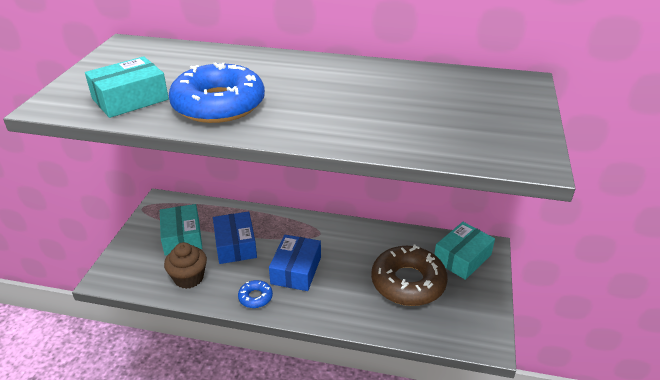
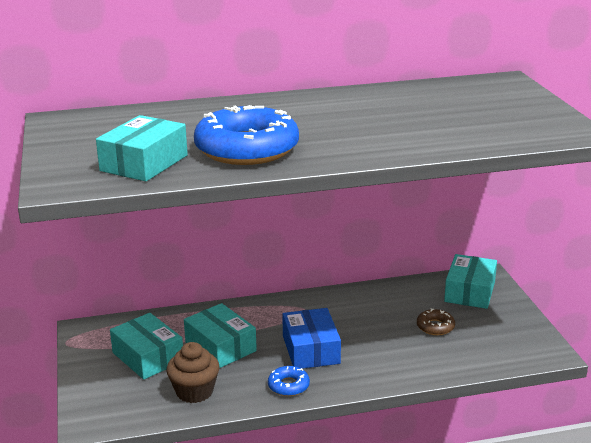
camera: 25 degrees left, 10 degrees down
(235, 245) = (220, 346): blue box -> turquoise box
(408, 282) = (435, 327): brown donut -> brown donut, size x0.45

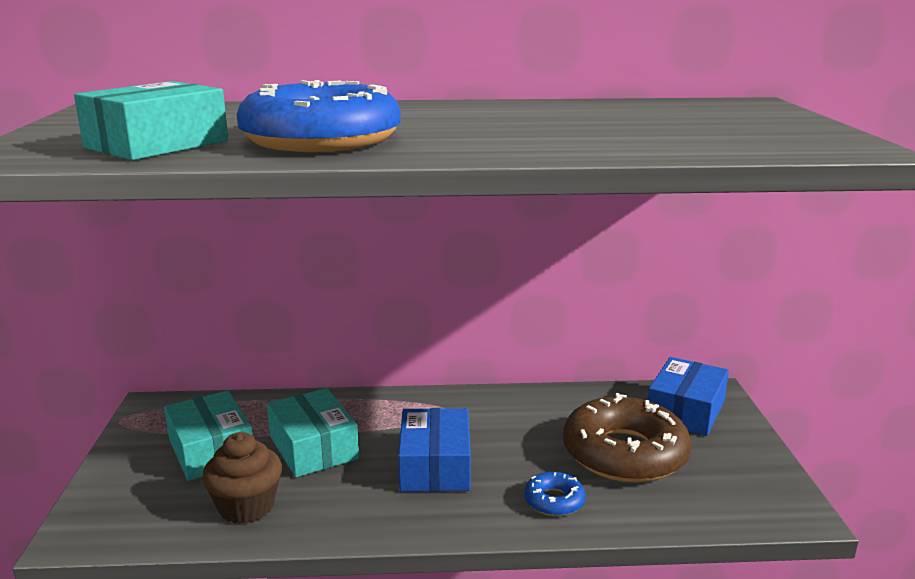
camera: 10 degrees right, 5 degrees down
(288, 386) = (382, 515): blue donut -> blue donut (554, 501)
(435, 327) = (624, 453): brown donut -> brown donut, size x2.24
(469, 291) = (685, 410): turquoise box -> blue box

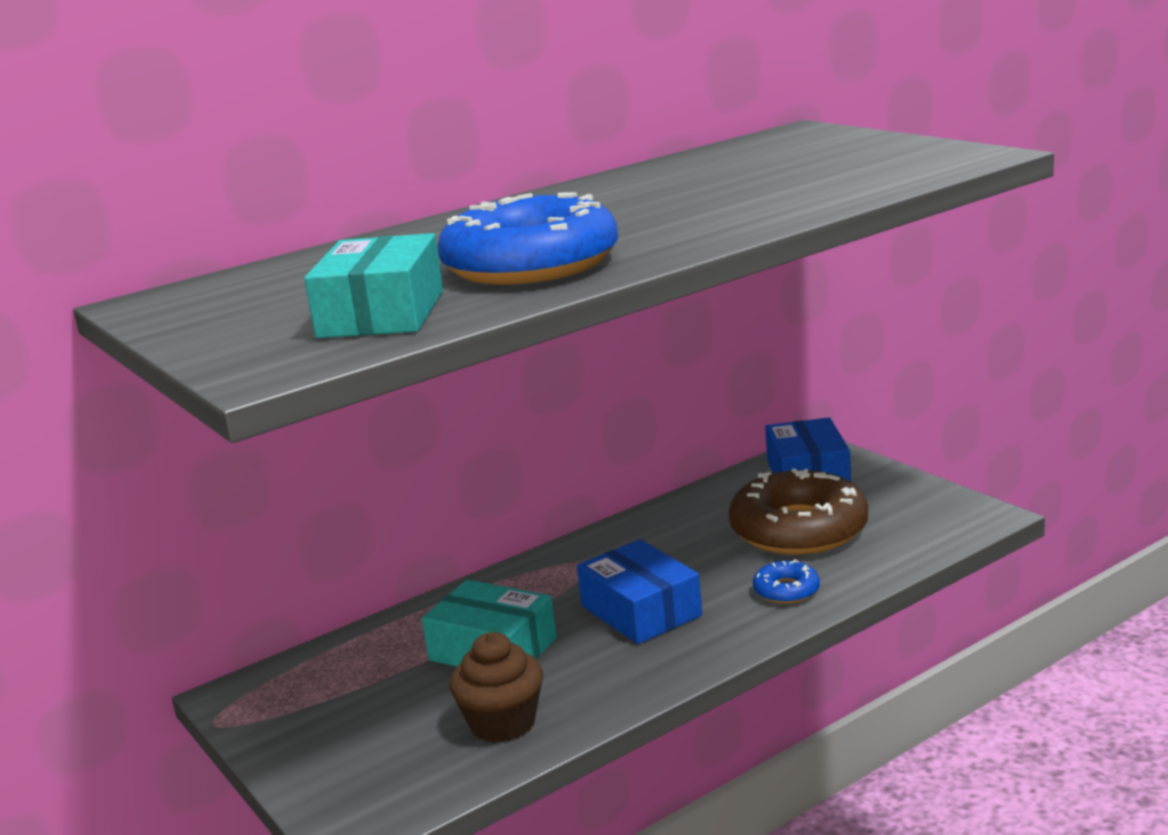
camera: 30 degrees left, 0 degrees up
(211, 450) = (381, 699): turquoise box -> none

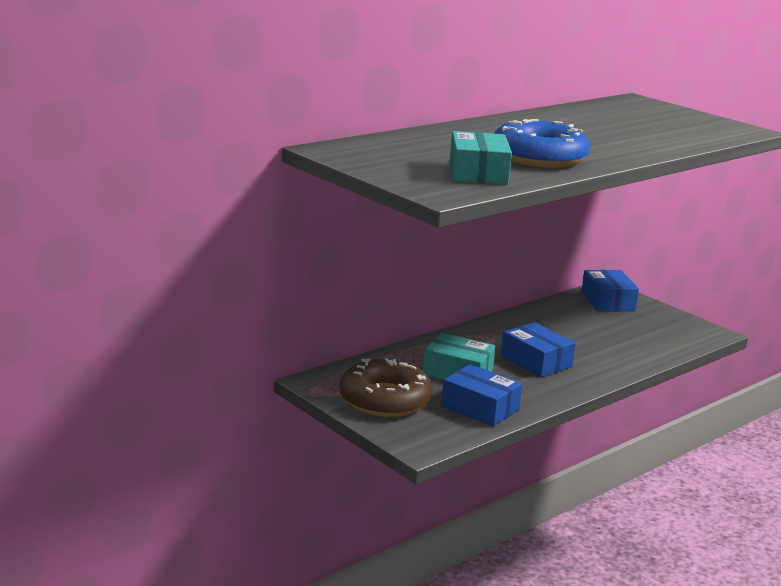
camera: 10 degrees left, 0 degrees up
(502, 723) = (480, 408): brown cupcake -> blue box
(786, 590) = (615, 359): blue donut -> none
(798, 529) = (612, 329): brown donut -> brown donut (385, 399)

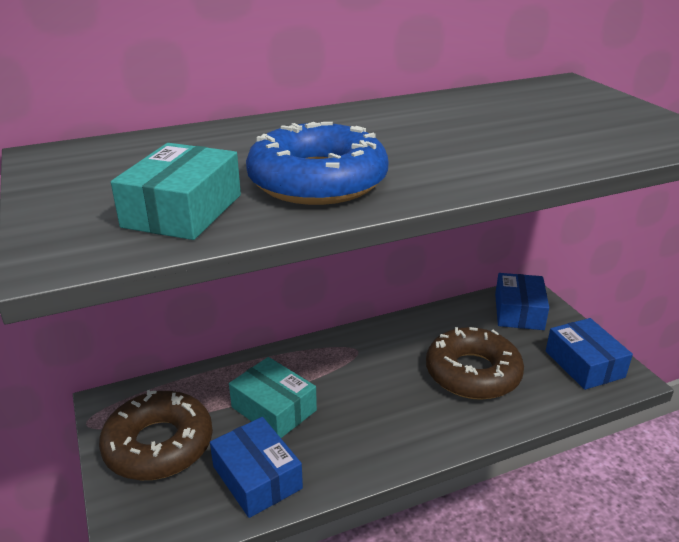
camera: 20 degrees right, 10 degrees up
(536, 361) = (377, 401): blue box -> blue box (584, 364)
(597, 340) = (472, 373): none -> brown donut

